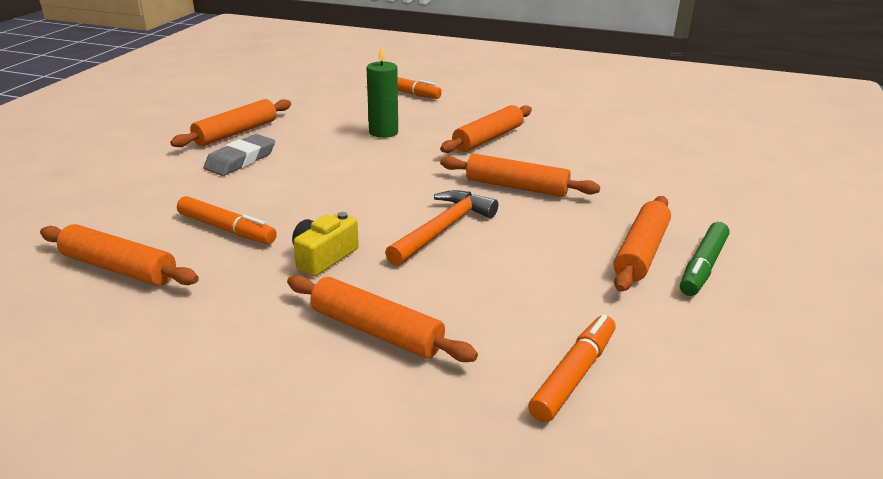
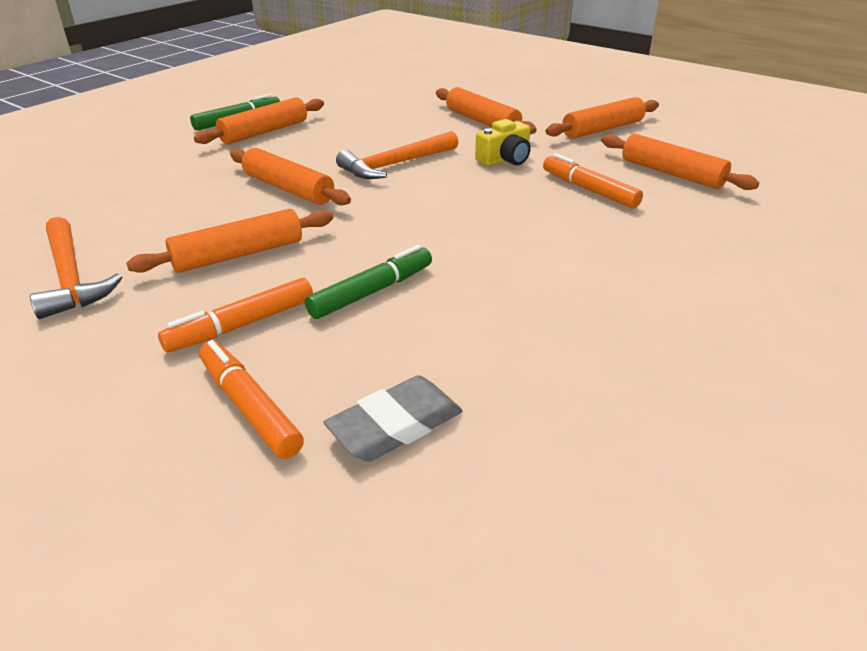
camera: 160 degrees left, 5 degrees up
(236, 133) = (605, 331): orange rolling pin -> orange rolling pin (602, 129)
(241, 160) = (588, 271): grey eraser -> grey eraser (395, 425)
(383, 132) = (371, 292): green candle -> green marker
(566, 117) = (71, 278): none -> orange hammer
(573, 375) = (388, 97): orange marker -> orange marker (242, 325)

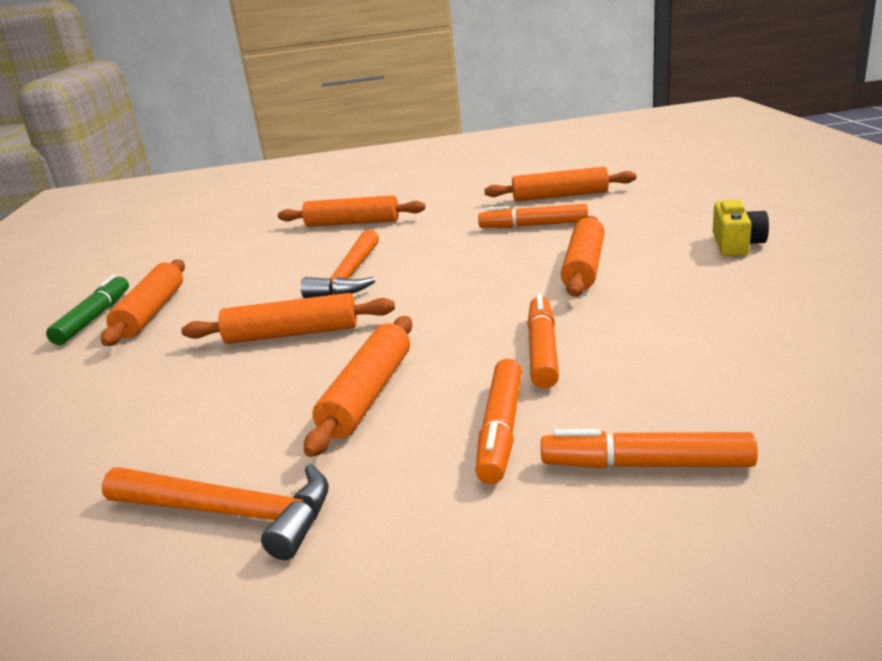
camera: 40 degrees left, 10 degrees down
(371, 292) = (542, 351): green marker -> orange marker
(395, 425) = (755, 401): grey eraser -> none
(505, 159) = (431, 235): yellow camera -> yellow camera (736, 244)
(602, 129) = (455, 192): orange rolling pin -> orange rolling pin (584, 267)

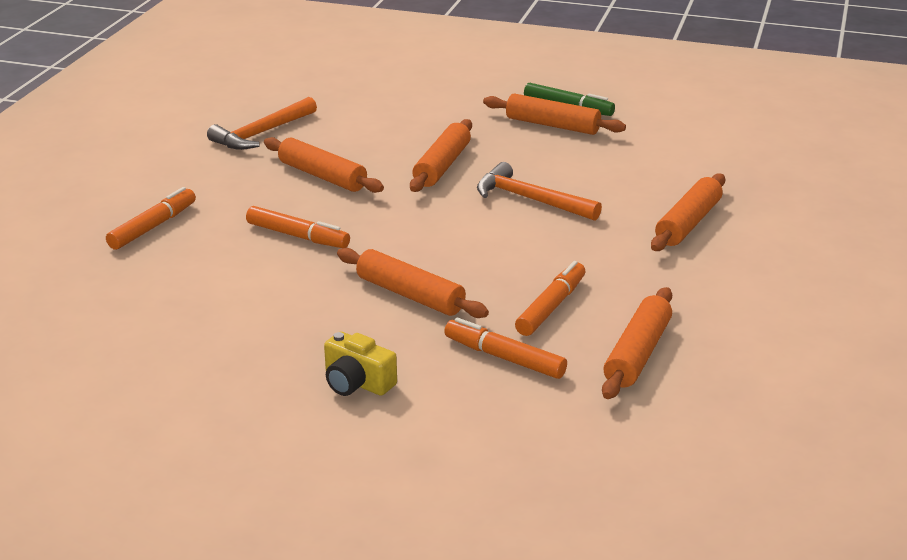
camera: 110 degrees right, 5 degrees up
(501, 429) = (234, 202): orange marker -> orange marker (505, 358)

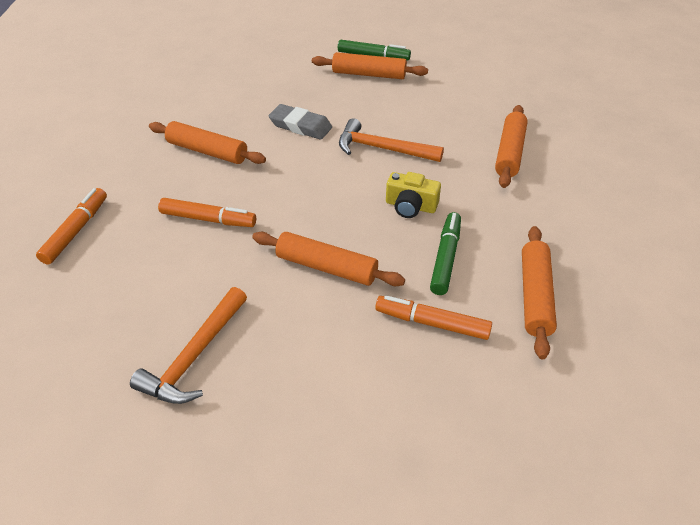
camera: 15 degrees left, 15 degrees up
(261, 133) = (142, 115): orange hammer -> orange hammer (194, 356)
(357, 382) = (319, 380): yellow camera -> yellow camera (410, 206)
(442, 166) = (300, 126): orange rolling pin -> grey eraser
(550, 307) = (445, 258): orange marker -> green marker

